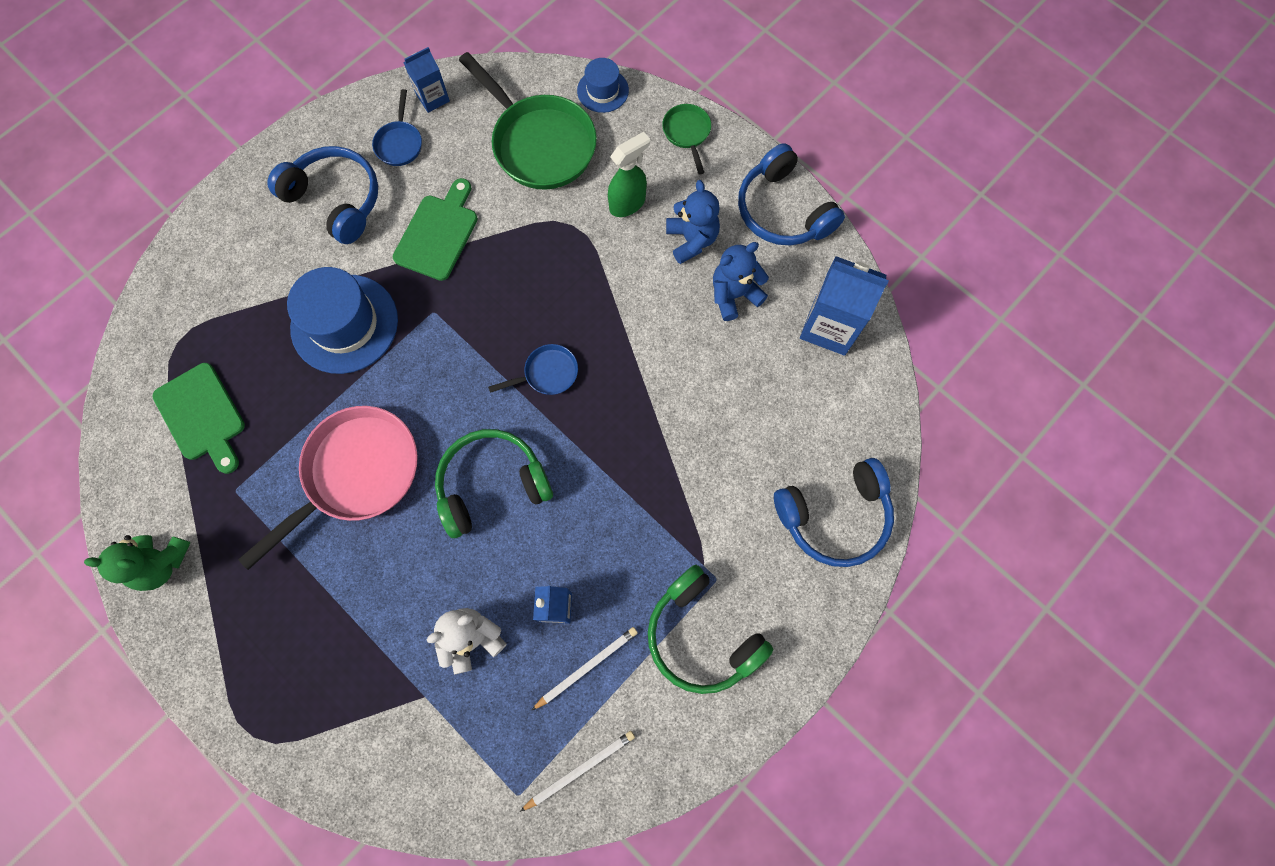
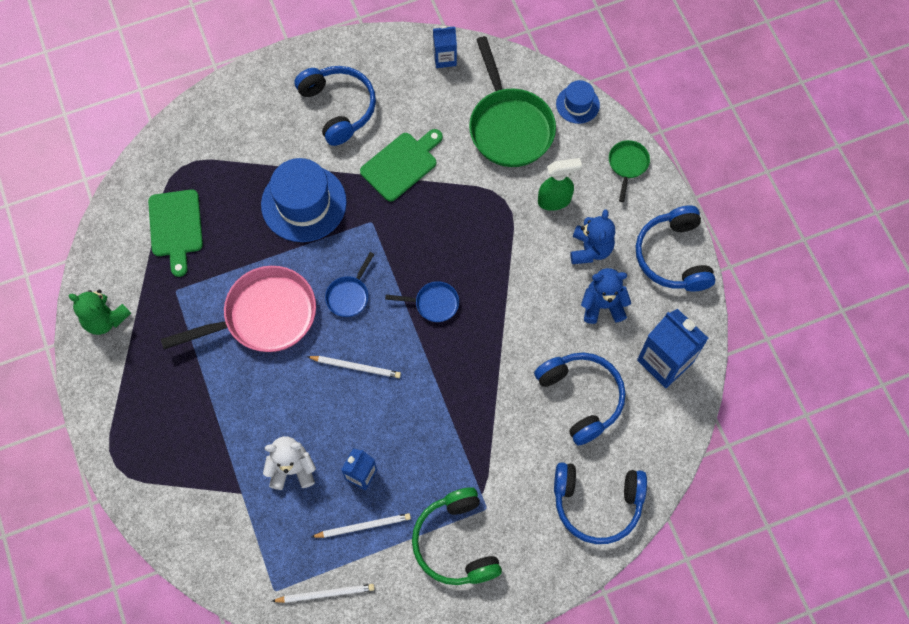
camera: 25 degrees right, 5 degrees down
(400, 143) = (404, 83): blue pan -> blue pan (349, 295)
(492, 485) = (356, 367): green headphones -> white pencil
(760, 406) = (581, 398): none -> blue headphones

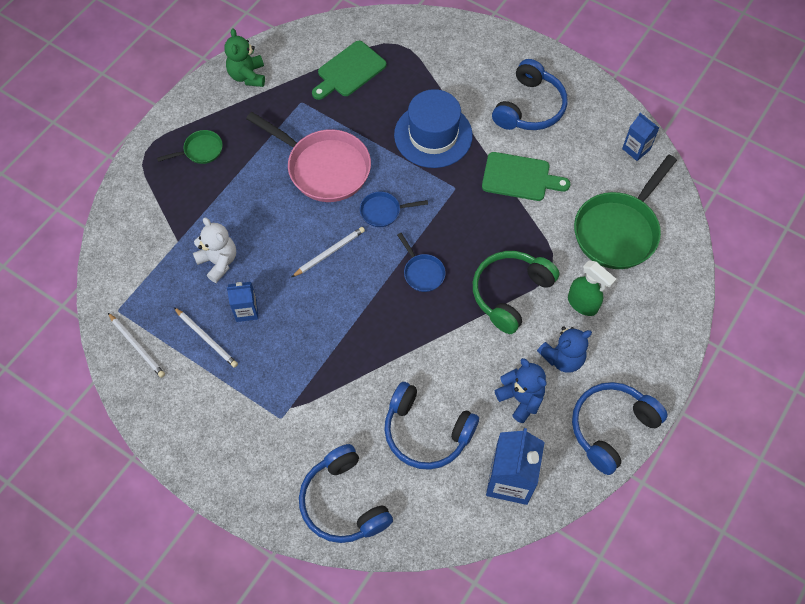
camera: 55 degrees right, 5 degrees down
(356, 367) = (329, 252): white pencil -> white pencil turned 105 degrees counterclockwise
(456, 543) = (237, 413): green headphones -> green headphones (510, 293)
(577, 104) = (684, 267): blue hat -> none
(581, 398) = (426, 432): blue headphones -> blue headphones turned 90 degrees clockwise
(627, 165) = (663, 339): green pan -> green pan (200, 150)

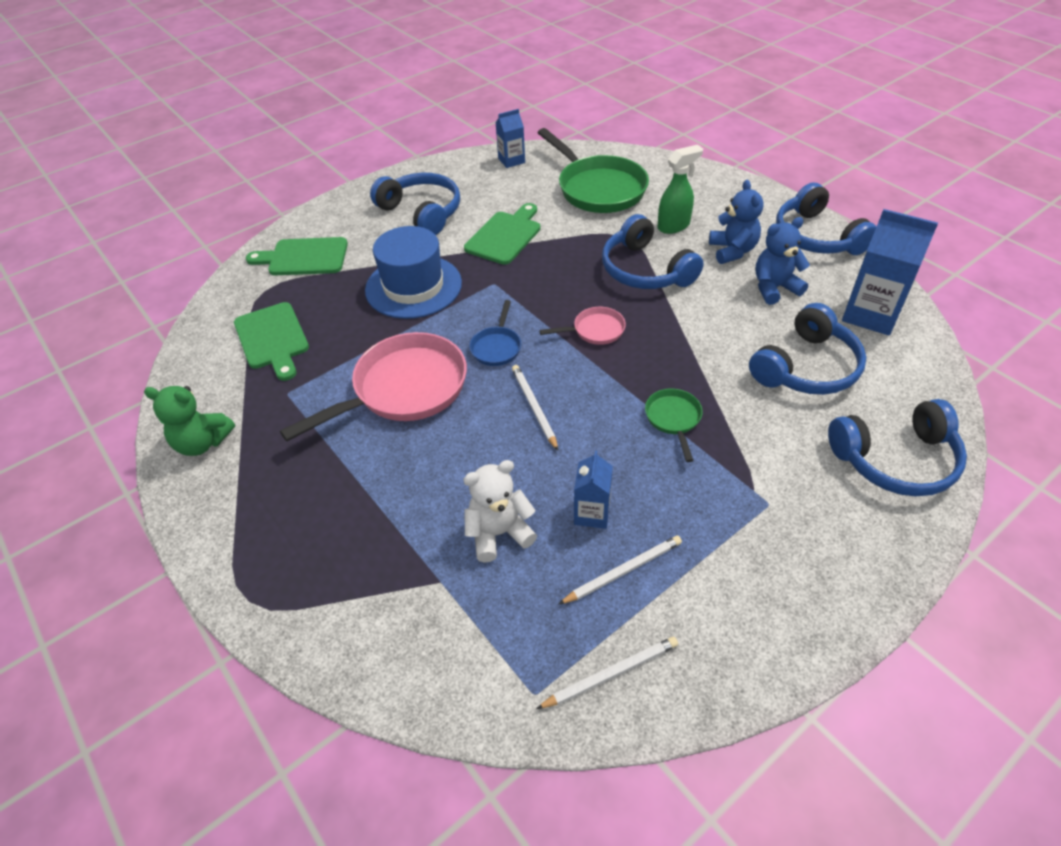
camera: 70 degrees left, 15 degrees down
(200, 150) = (294, 522): green pan -> green pan (673, 419)
(422, 272) = (595, 330): blue pan -> pink pan
(443, 51) = (304, 257): none -> green cutting board
(510, 293) = (645, 270): green headphones -> blue headphones

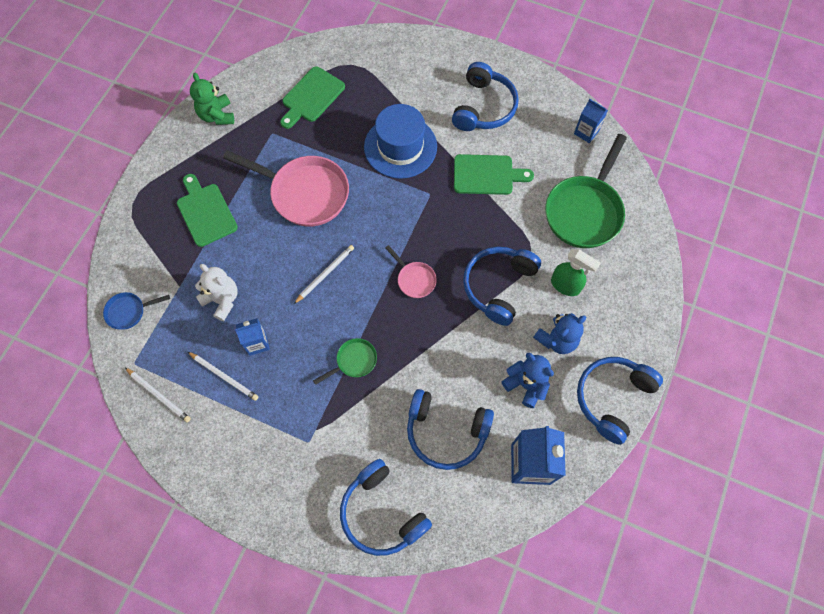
camera: 60 degrees right, 20 degrees up
(304, 257) = (395, 65): green cutting board -> green cutting board (206, 212)
(497, 347) = (368, 227): blue pan -> blue pan (129, 312)

